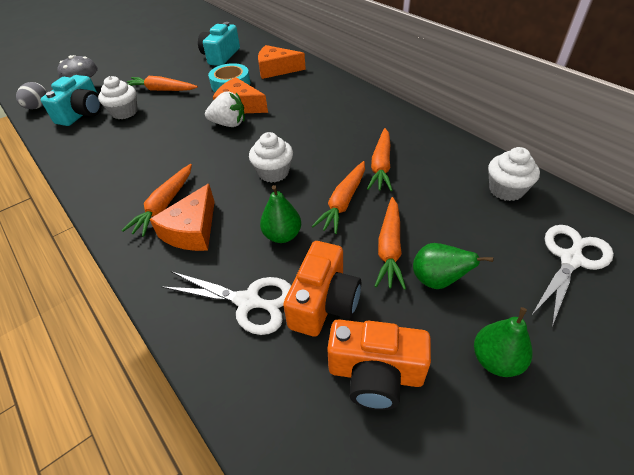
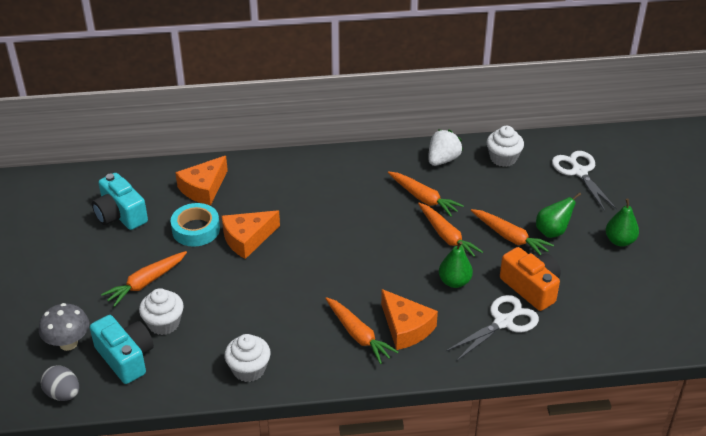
camera: 60 degrees left, 5 degrees down
(229, 124) = (272, 257): white strawberry -> white strawberry (443, 160)
(273, 172) = (376, 257): white cupcake -> white cupcake (249, 369)
(375, 374) = (596, 290): orange camera -> none

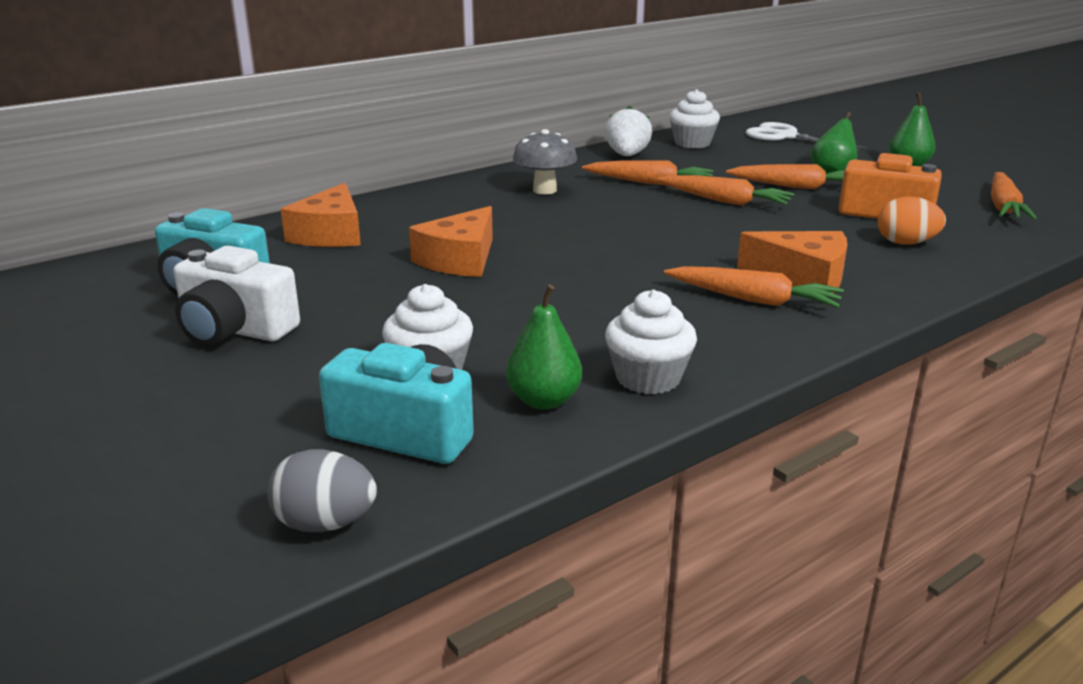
camera: 30 degrees left, 15 degrees down
(68, 343) = (262, 449): grey mushroom -> grey mushroom (544, 190)
(108, 257) = (235, 330): none -> white camera
(146, 283) = (341, 338): orange carrot -> orange carrot (1003, 206)
(196, 230) = (365, 270): turquoise tape -> none
(454, 282) = (794, 229): green pear -> green pear (544, 400)
(503, 322) = (906, 243): white scissors -> orange egg

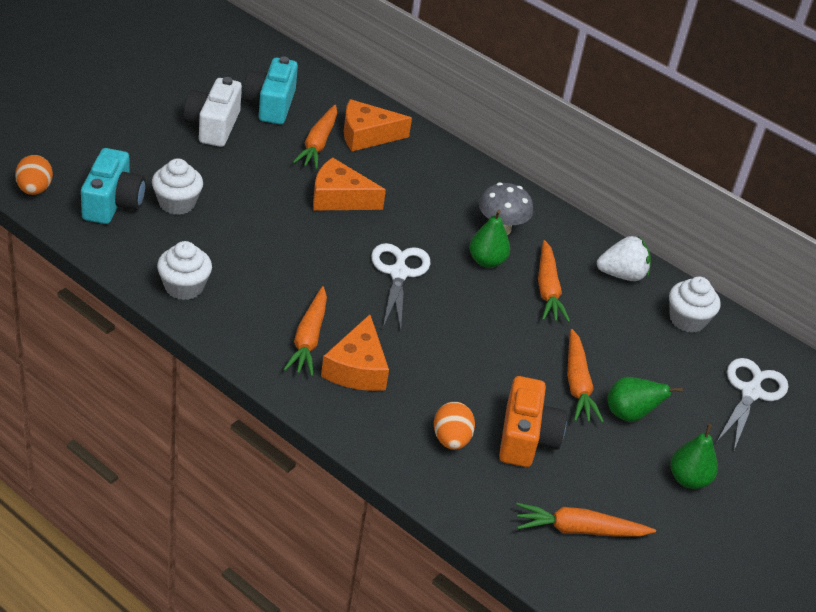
camera: 70 degrees right, 15 degrees up
(325, 524) = (34, 189): grey egg -> orange egg
(544, 400) = (151, 247): green pear -> green pear (486, 261)
(620, 241) = (399, 273): none -> white scissors
(724, 201) = (516, 334): orange carrot -> orange carrot (318, 144)

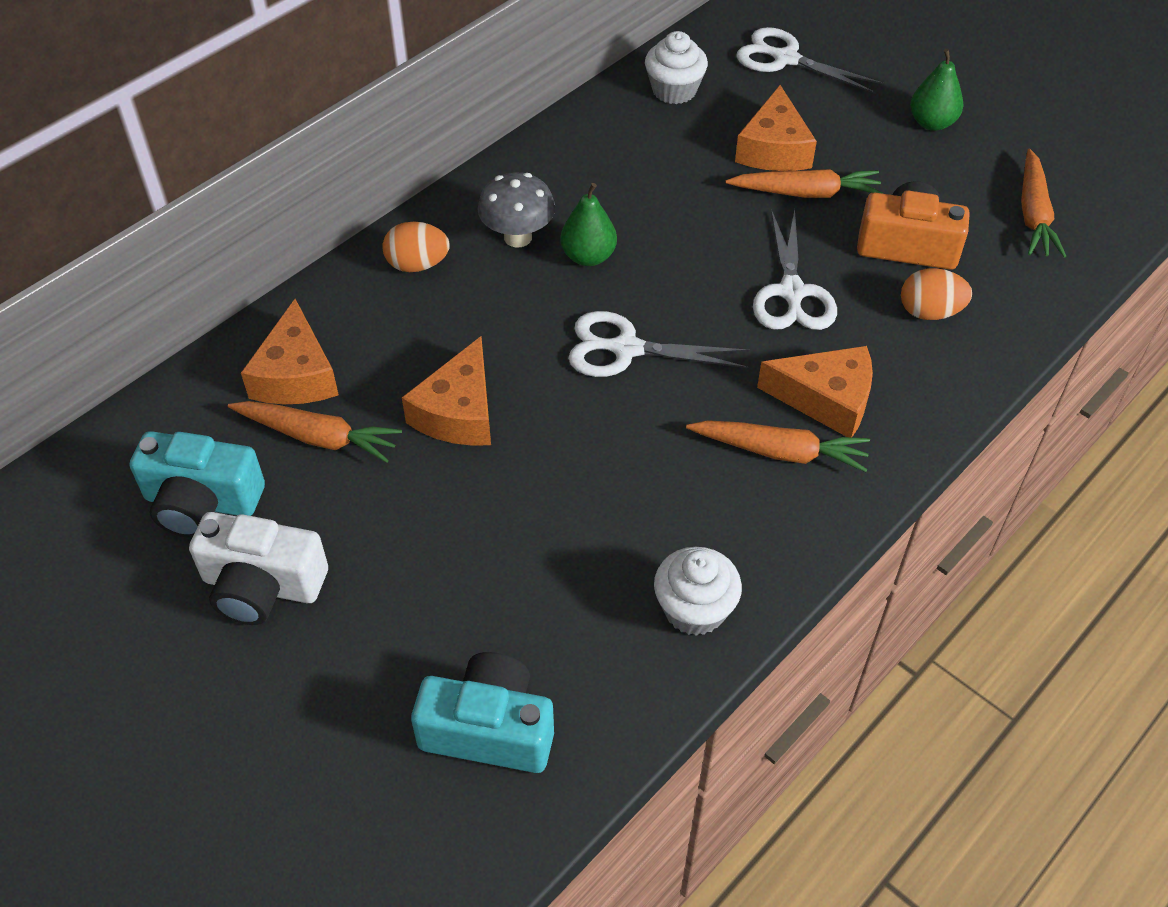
camera: 80 degrees left, 10 degrees up
(34, 189) = (457, 868): orange egg -> orange egg (417, 265)
(177, 203) = (484, 630): white cupcake -> none
(463, 363) = (792, 293): none -> white scissors
(547, 289) = (637, 203): orange carrot -> none
(622, 275) = (599, 134): white strawberry -> none
(628, 371) = (774, 149): none -> orange cheese
(629, 415) = (845, 155): green pear -> none

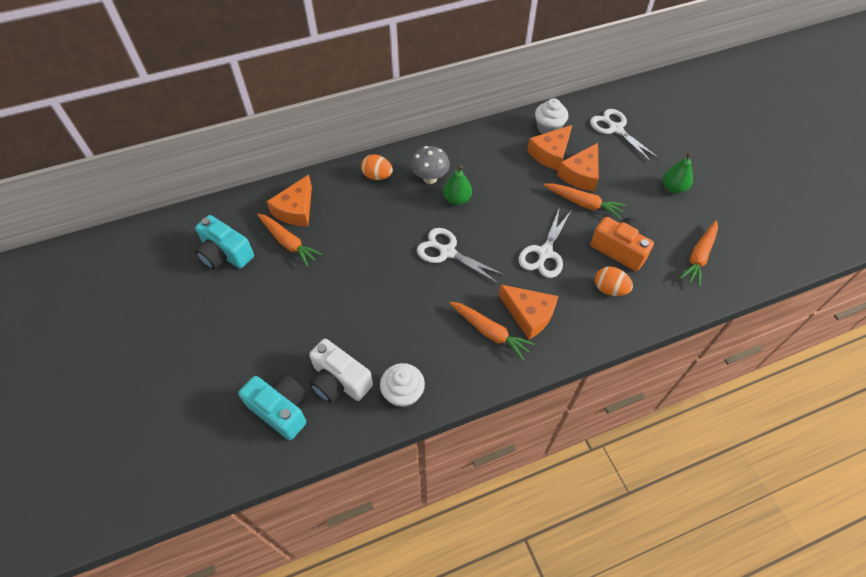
camera: 25 degrees right, 5 degrees up
(262, 586) = (227, 302): white camera -> white camera (339, 381)
(459, 412) = (354, 254): orange cheese -> orange cheese (550, 154)

